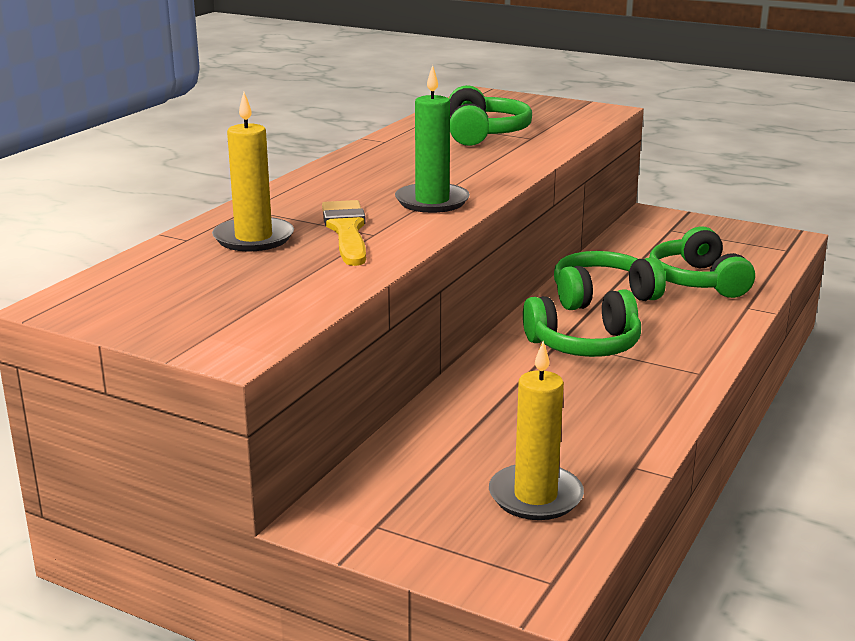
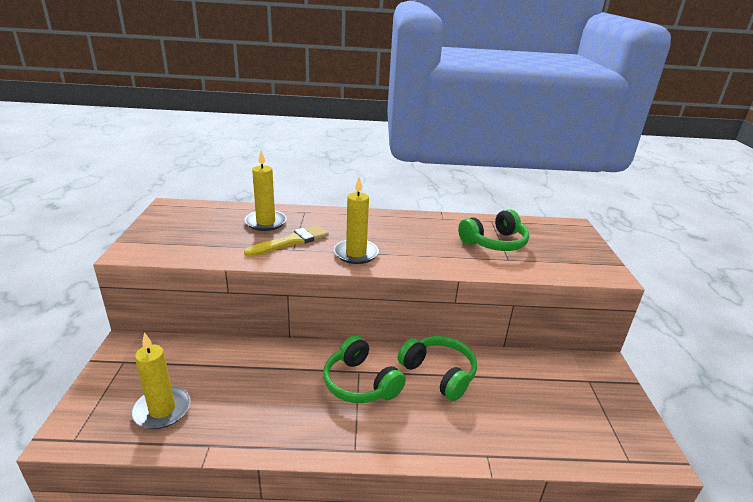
camera: 60 degrees right, 5 degrees up
(432, 201) = (356, 253): green candle -> yellow candle
(697, 281) = (507, 416): green headphones -> none

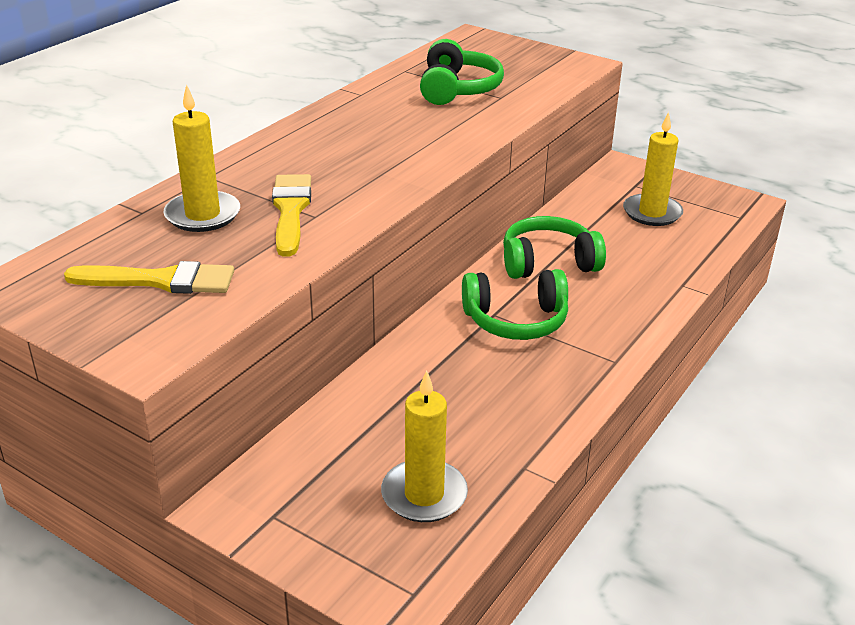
camera: 55 degrees left, 5 degrees up
(197, 233) = (160, 281): none -> yellow brush
(356, 253) = (381, 177): yellow candle -> yellow candle (652, 213)

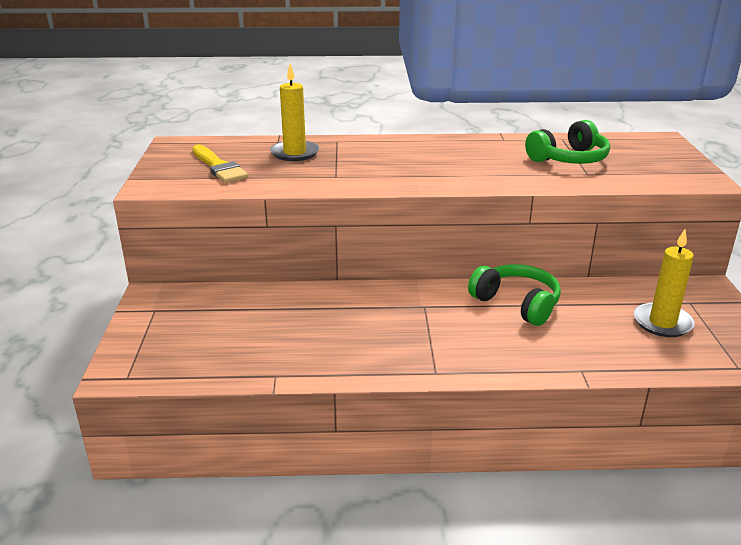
camera: 55 degrees right, 5 degrees down
(290, 211) = (331, 169): yellow brush -> none
(424, 494) = (214, 349): yellow candle -> none
(516, 320) = (428, 316): green headphones -> none

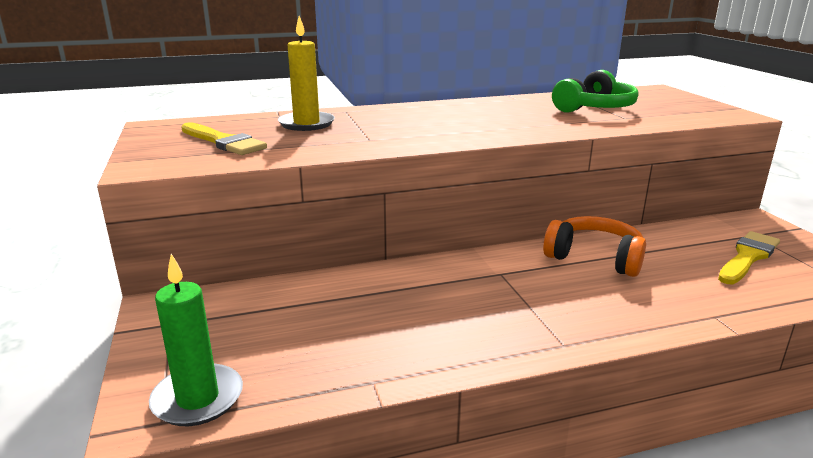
camera: 15 degrees left, 5 degrees down
(154, 367) = (198, 399): none -> green candle
(517, 303) = (595, 258): green headphones -> orange headphones
(662, 323) = (747, 257): yellow candle -> yellow brush

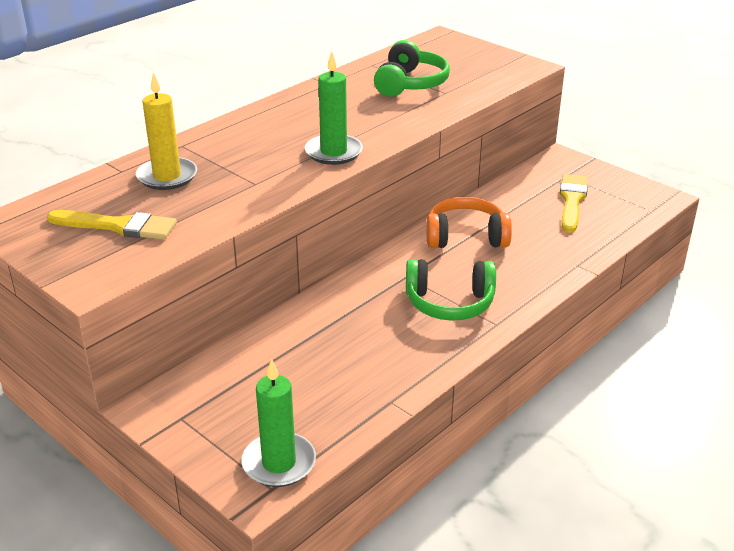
camera: 30 degrees left, 10 degrees up
(466, 134) = (333, 152): none -> green candle
(526, 309) = (449, 303): none -> green headphones

